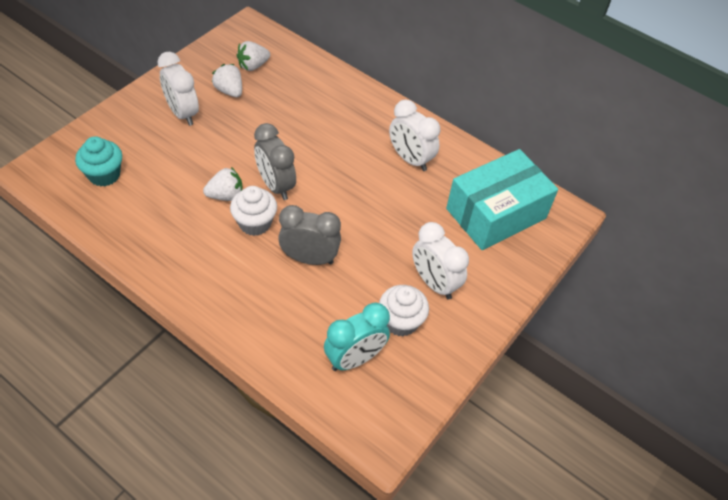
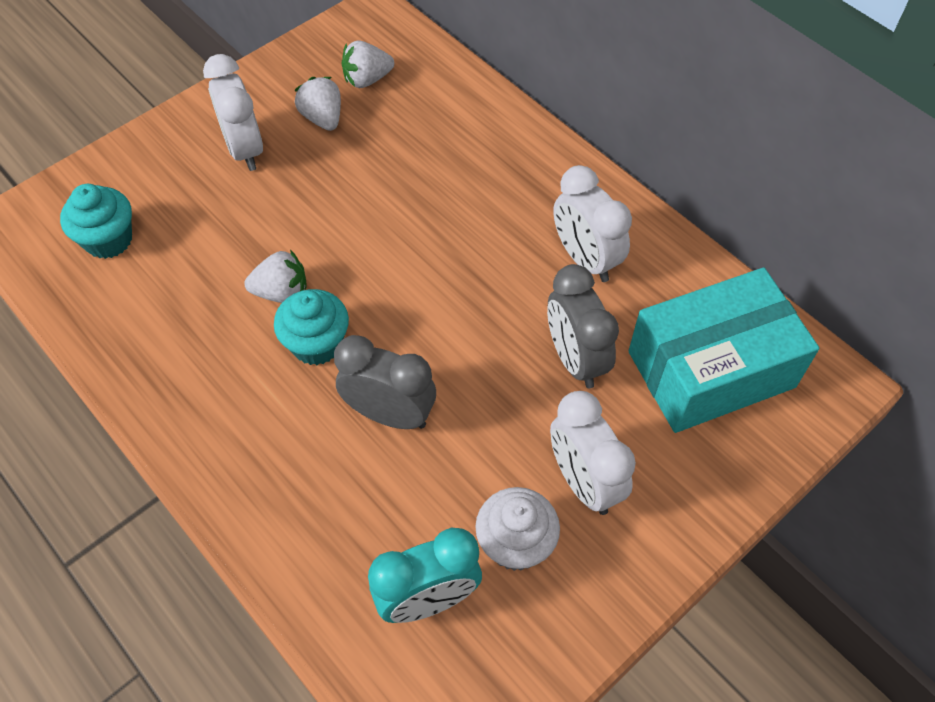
camera: 15 degrees right, 5 degrees up
(255, 223) = (317, 344): white cupcake -> turquoise cupcake
(275, 185) = (361, 283): grey clock -> grey clock (575, 359)

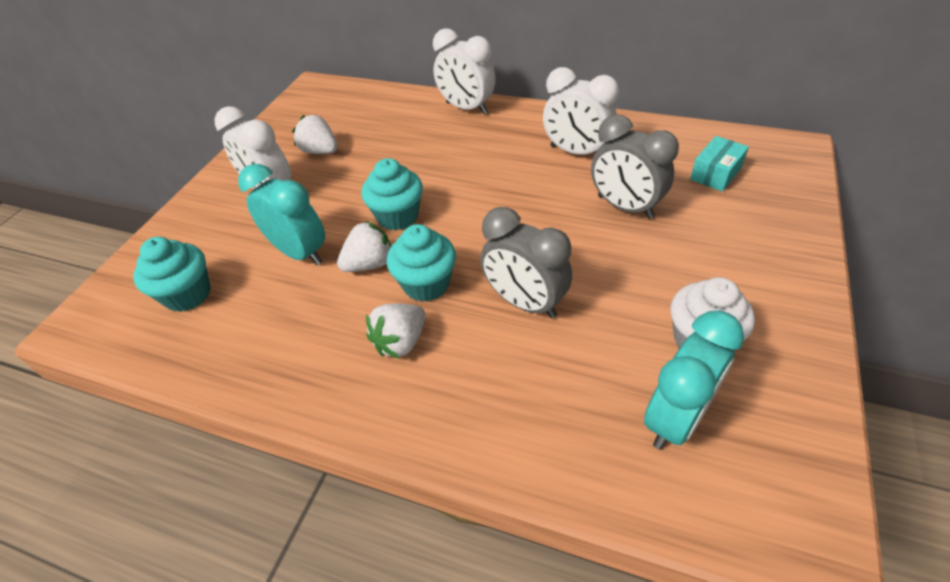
camera: 25 degrees left, 10 degrees down
(228, 244) = (300, 252): none -> turquoise clock
(343, 248) = (398, 216): none -> turquoise cupcake
(367, 79) = (337, 120): white strawberry -> white strawberry (401, 342)
(390, 414) = (524, 302): grey clock -> grey clock turned 135 degrees counterclockwise
(583, 482) = (705, 275): white clock -> white clock (466, 108)
(711, 369) = (715, 173): turquoise box -> turquoise box, size x0.43

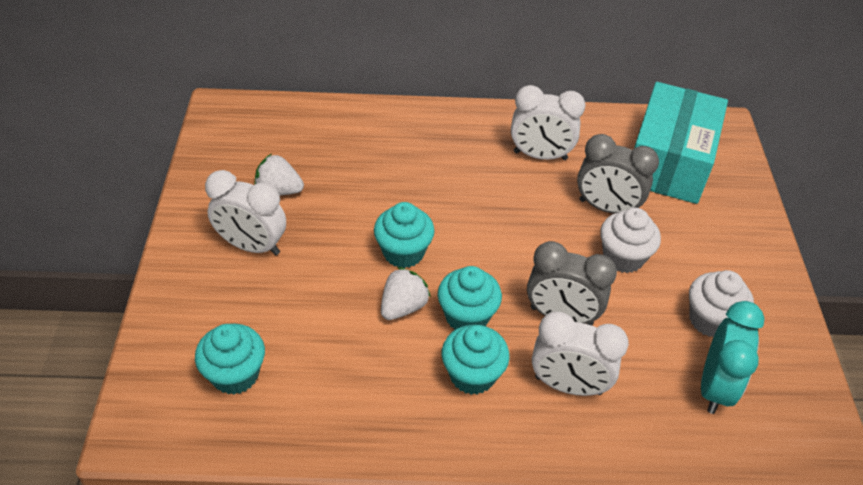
camera: 25 degrees left, 0 degrees up
(300, 252) = (326, 308): turquoise clock -> none
(401, 342) = (472, 375): white strawberry -> turquoise cupcake
(466, 108) = (409, 117): white clock -> white clock (568, 385)
(622, 257) = (623, 257): none -> white cupcake
(715, 173) = (669, 162): turquoise box -> turquoise box, size x2.34

